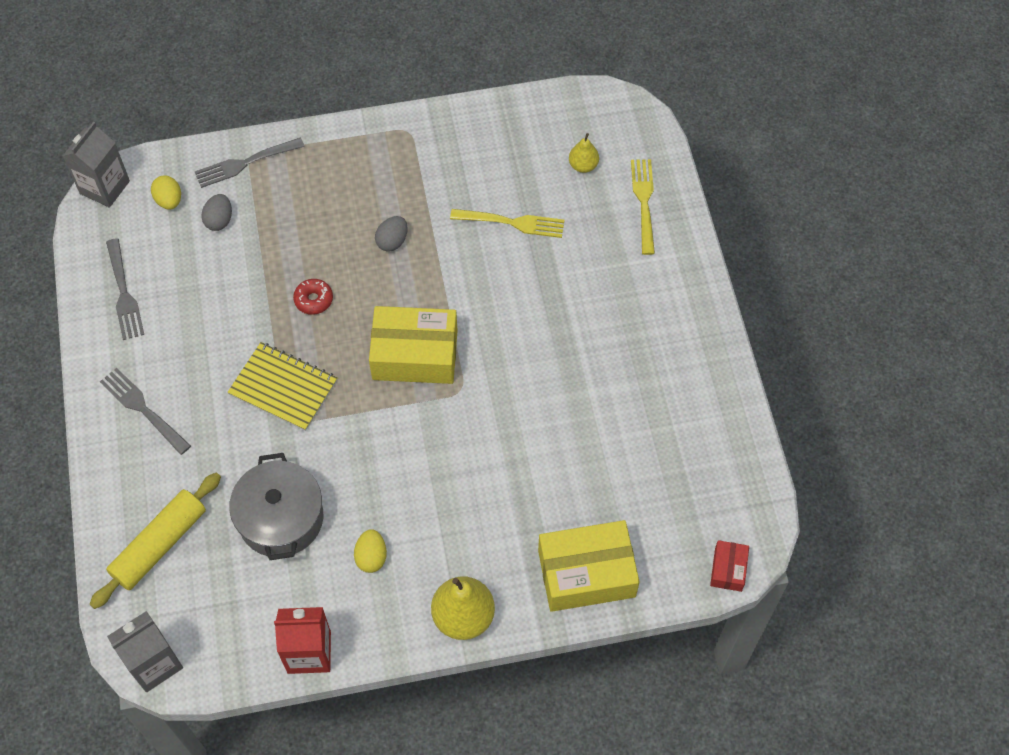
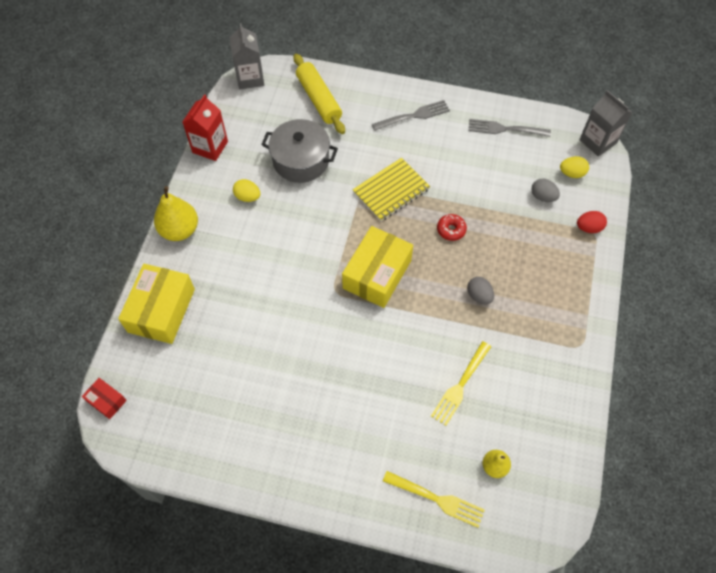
camera: 115 degrees right, 0 degrees up
(246, 163) = (588, 228): grey fork -> red egg

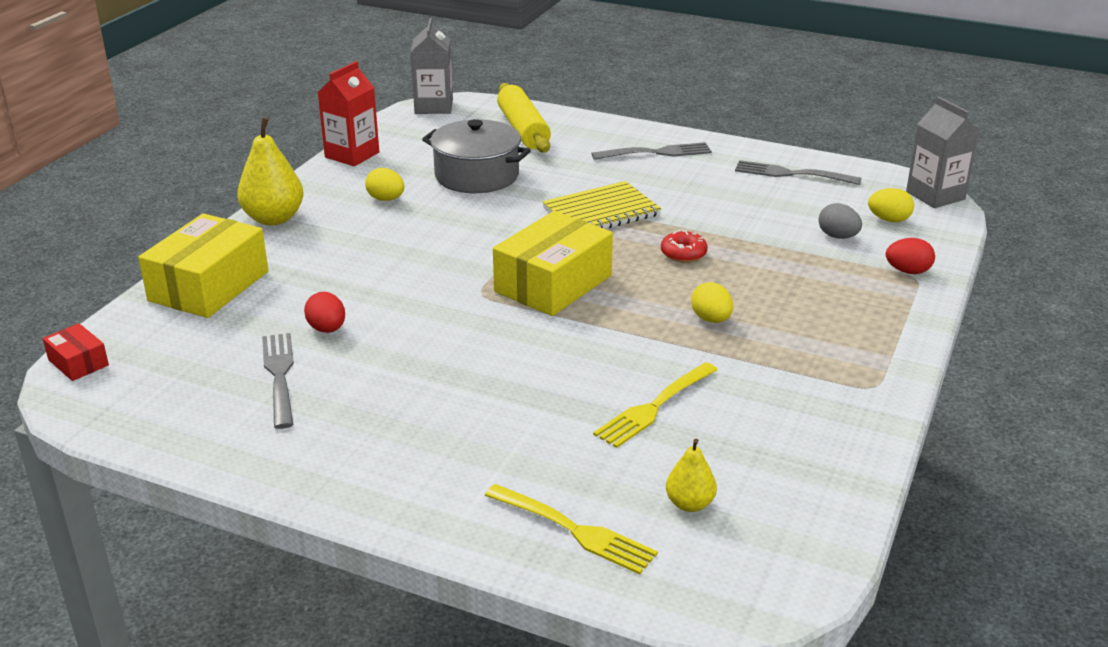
camera: 10 degrees right, 30 degrees down
(235, 393) = (280, 376): none -> grey fork
(250, 343) = (327, 329): none -> red egg
(479, 296) = (711, 319): grey egg -> yellow egg

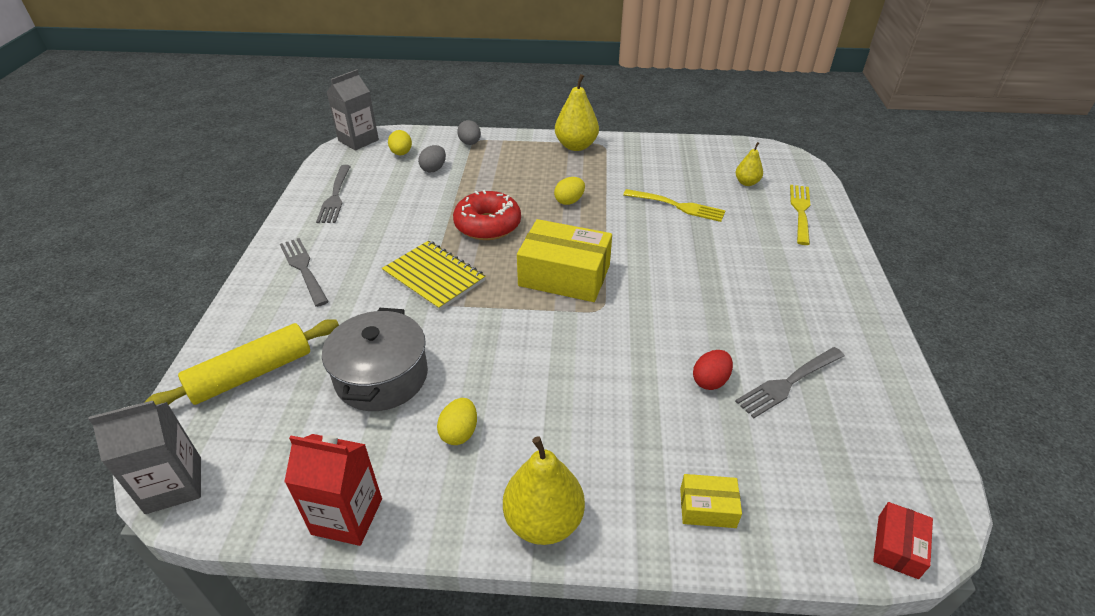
camera: 110 degrees left, 10 degrees up
(209, 286) = (707, 508): yellow box -> yellow box, size x0.48
(683, 254) = (487, 225): red donut -> red donut, size x1.89
(875, 359) = (576, 146): none -> yellow pear
(907, 271) = (470, 143): red egg -> grey egg

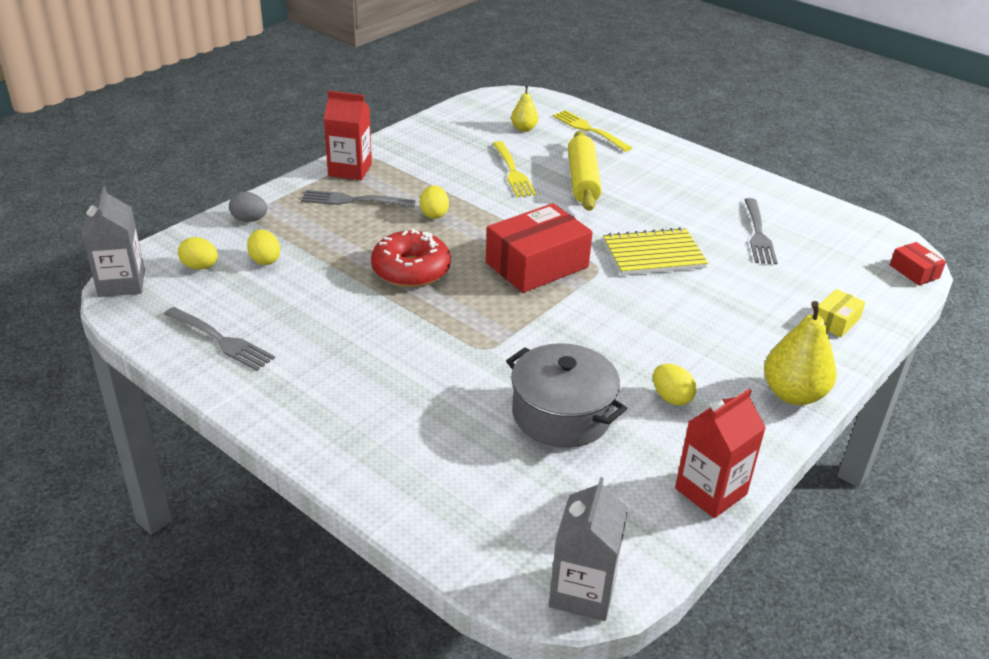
camera: 55 degrees left, 5 degrees down
(252, 374) = (472, 495): yellow rolling pin -> yellow rolling pin (583, 180)
(304, 269) = (335, 407): grey fork -> grey fork (354, 200)
(433, 169) = (265, 260): grey egg -> yellow egg
(434, 277) = (453, 331): yellow notebook -> yellow notebook (653, 254)
(564, 275) = (537, 265): yellow box -> red box
(576, 146) = (350, 170): yellow pear -> red carton
(677, 206) = (512, 171): yellow fork -> yellow fork turned 105 degrees clockwise
(710, 381) = (726, 262): red egg -> none

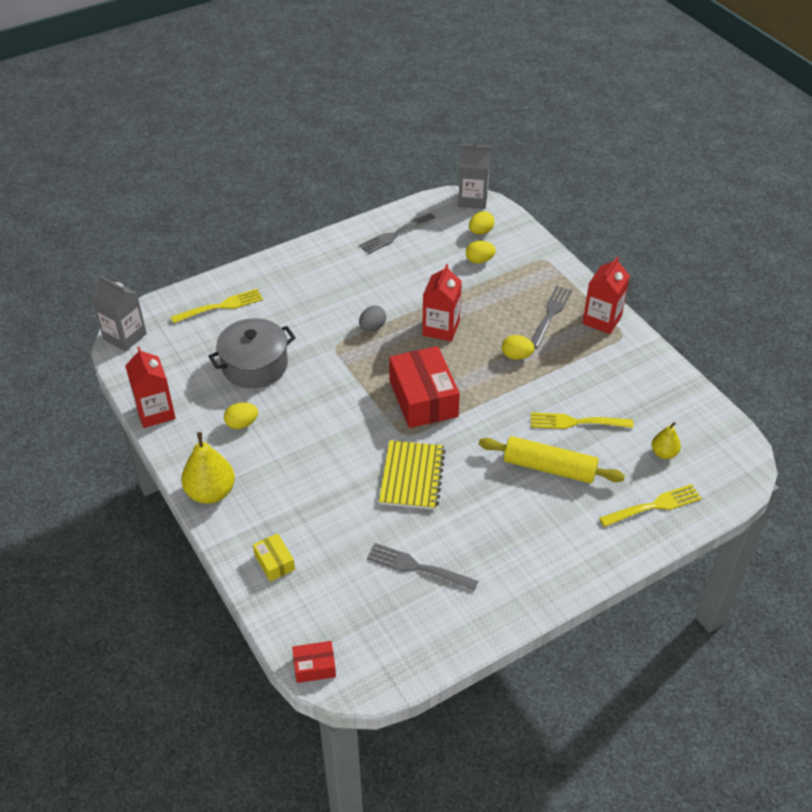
camera: 110 degrees right, 10 degrees up
(249, 220) = (536, 258): grey egg -> grey egg (372, 327)
(411, 270) = (441, 328): red donut -> red carton
(456, 489) = (220, 307): none -> yellow fork

